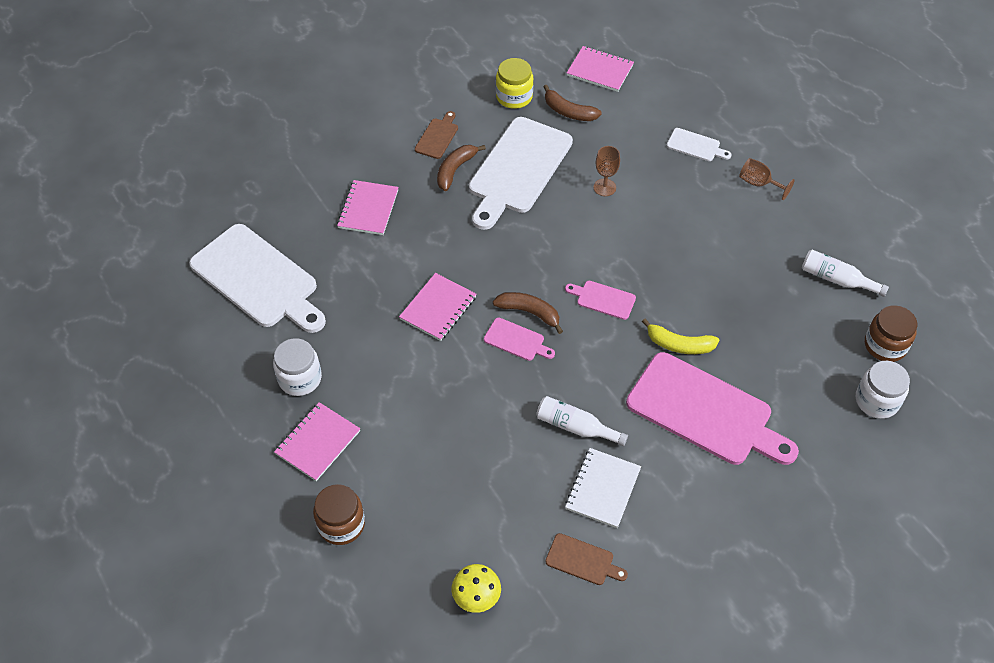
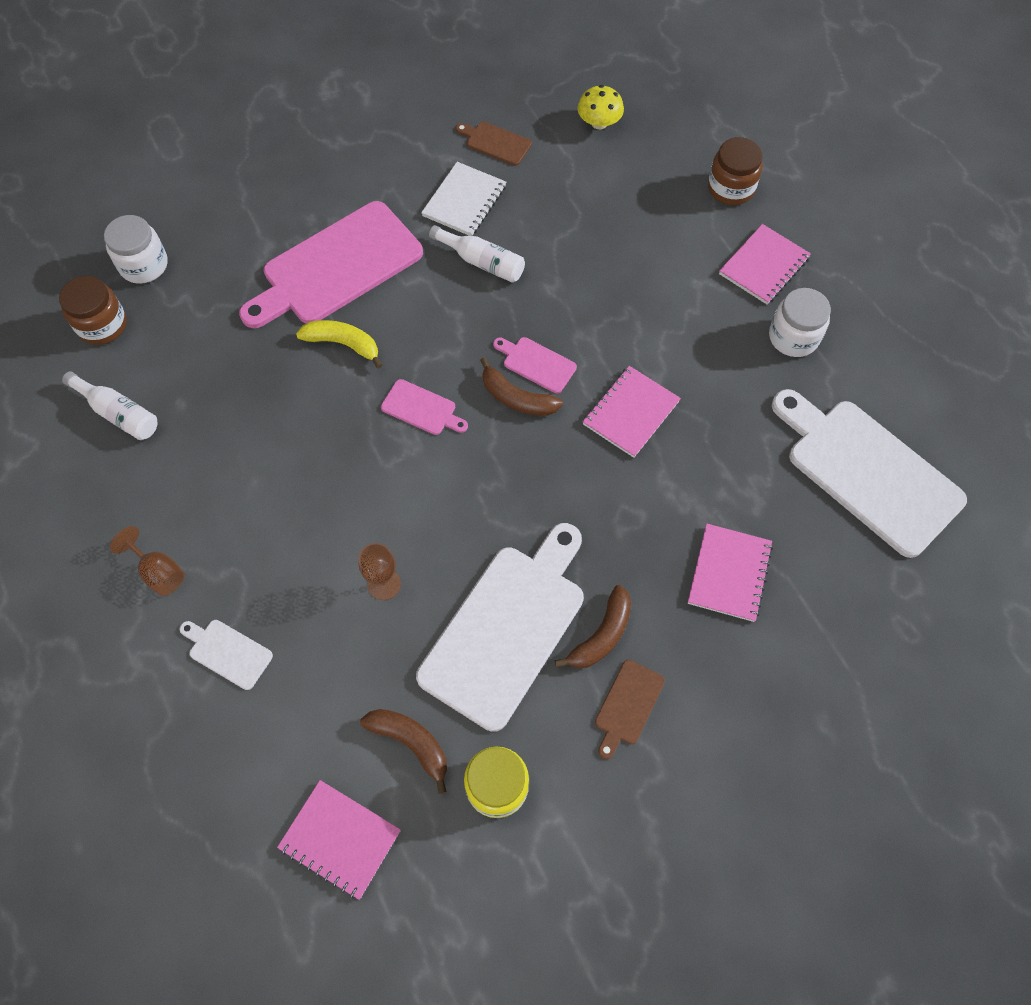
camera: 175 degrees left, 10 degrees up
(705, 412) = (336, 267): pink cutting board -> pink cutting board turned 75 degrees counterclockwise

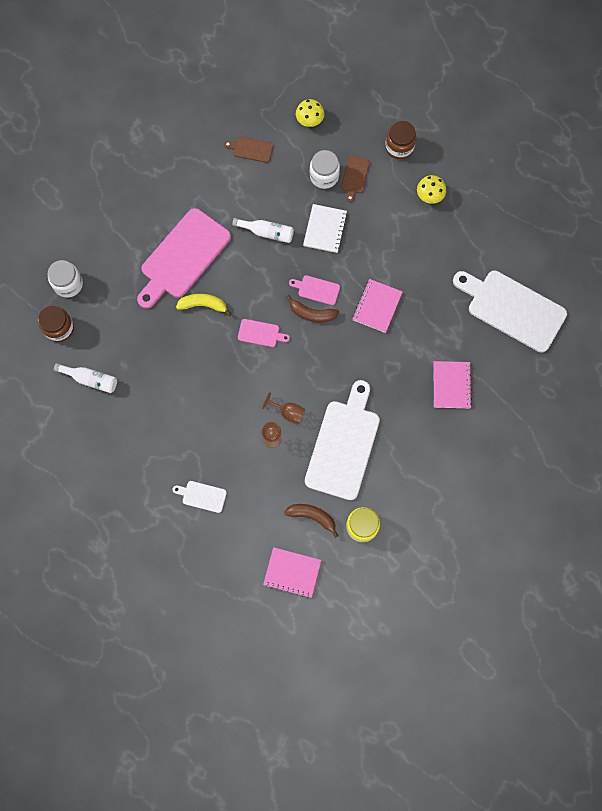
camera: 15 degrees left, 10 degrees up
(159, 572) = (149, 463): brown goblet -> brown goblet (288, 412)
(464, 201) = (244, 194): white notebook -> white notebook (325, 229)
(601, 635) = (393, 436): brown banana -> none
(627, 706) = (416, 469): brown cutting board -> brown cutting board (355, 177)
(764, 266) = (430, 195): pink notebook -> yellow mushroom
(793, 337) = (456, 237): white jar -> white jar (324, 176)

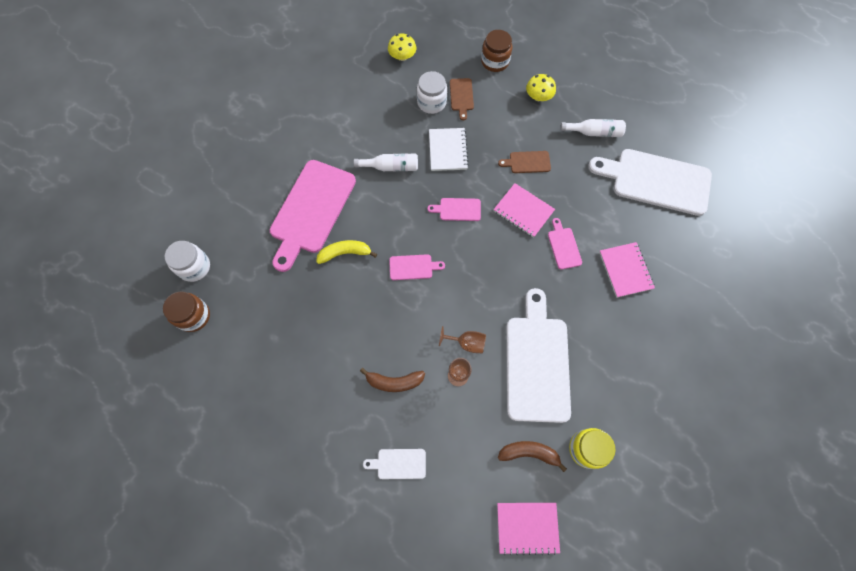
camera: 15 degrees left, 5 degrees down
(90, 379) = (240, 363): white bottle -> white bottle (594, 132)
(251, 149) = (353, 94): brown cutting board -> brown cutting board (527, 162)
(311, 313) = (460, 234): brown banana -> brown banana (394, 382)
(377, 306) = (523, 211): pink notebook -> pink notebook turned 60 degrees counterclockwise
(403, 349) = (563, 246): none -> pink cutting board

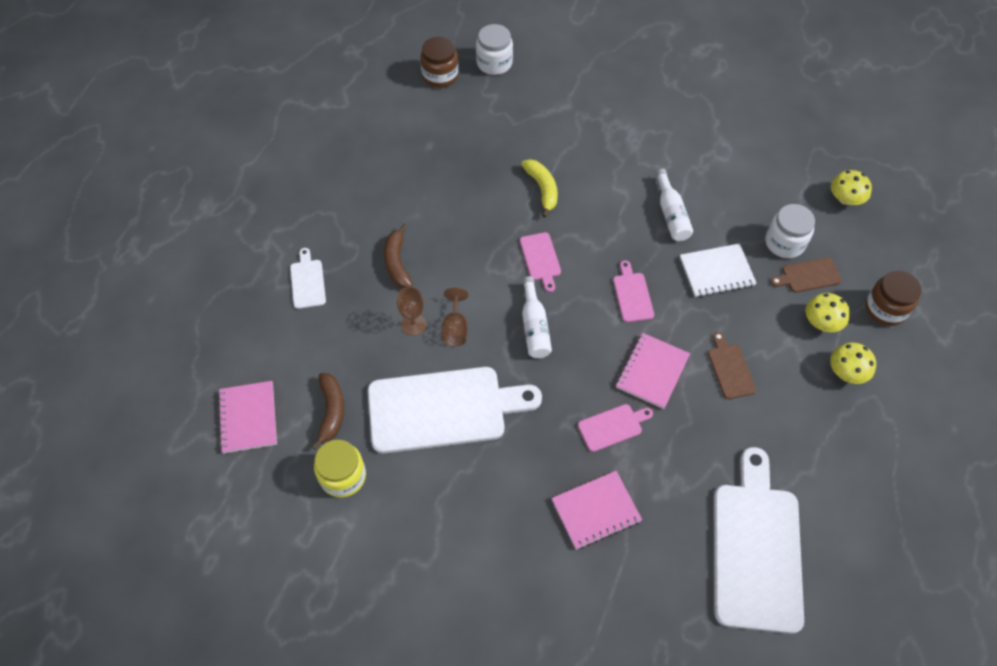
camera: 80 degrees right, 10 degrees down
(311, 210) = (588, 147): pink cutting board -> none
(499, 99) = (822, 322): none -> yellow mushroom
(594, 132) = (812, 453): white bottle -> white bottle (534, 326)

